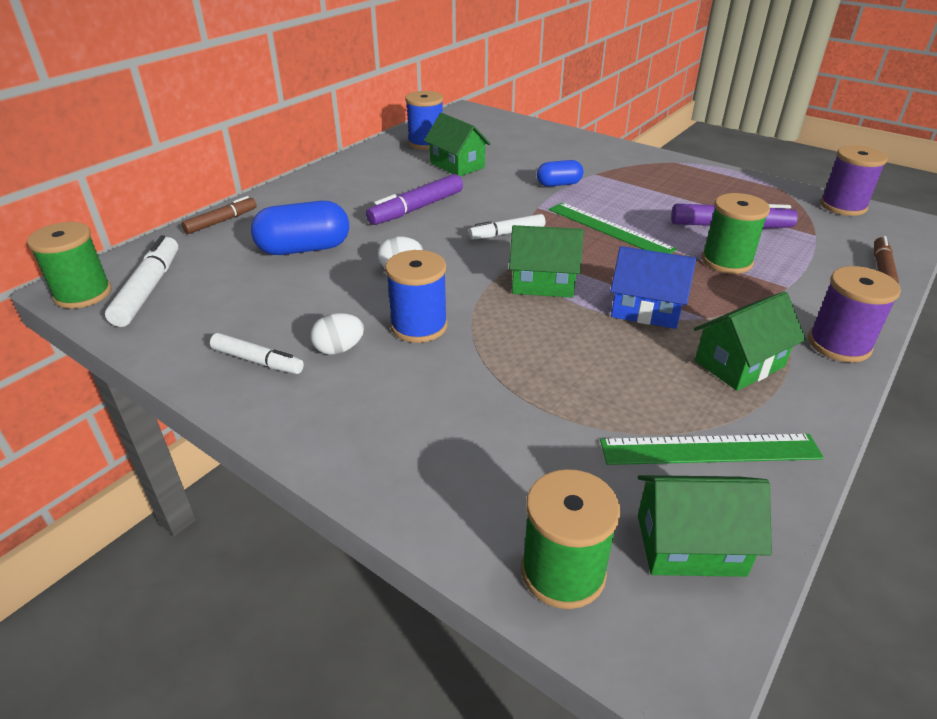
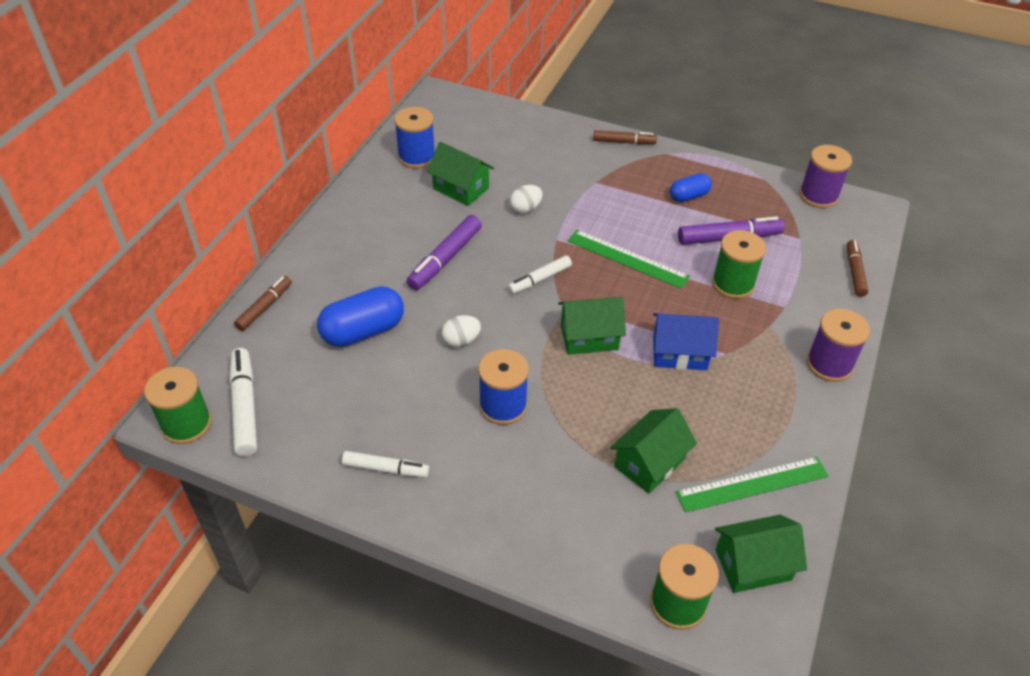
camera: 15 degrees left, 10 degrees up
(339, 349) = (447, 443): white egg -> white egg (525, 209)
(559, 184) = (566, 203): blue capsule -> blue capsule (689, 196)
(634, 151) = (624, 142): none -> brown marker
(739, 364) = (760, 398): green house -> green house (649, 463)

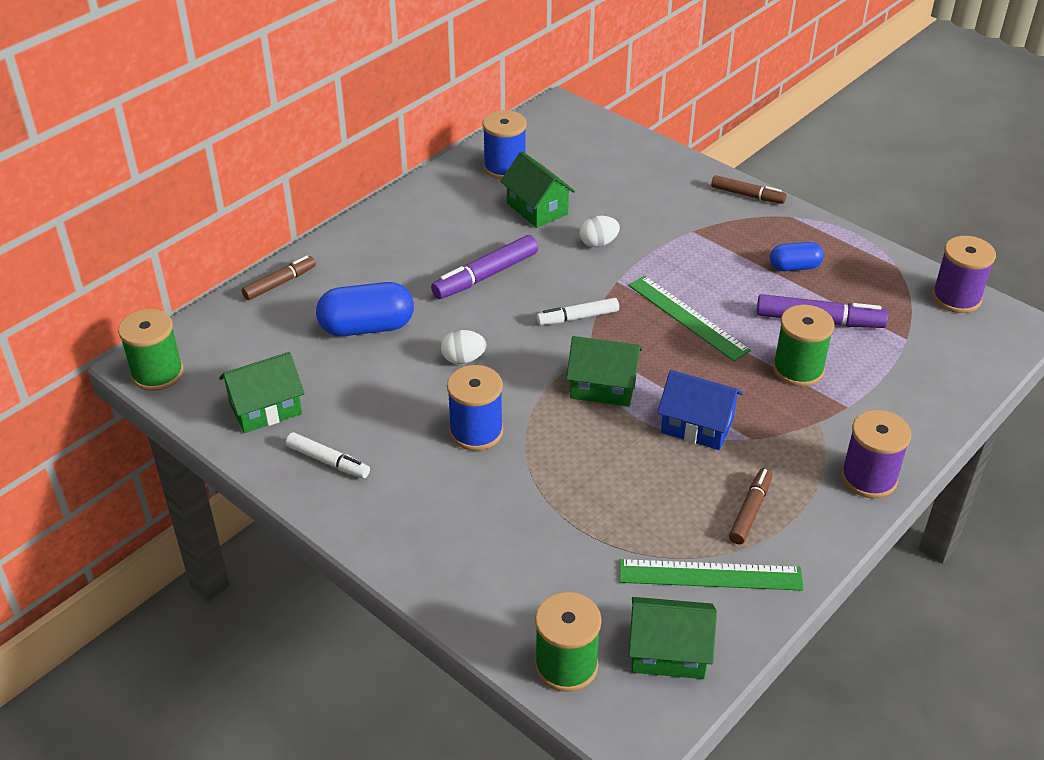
camera: 20 degrees right, 5 degrees down
(245, 407) = (218, 371): white marker -> none
(649, 463) = (605, 525): green house -> green house (266, 409)
(854, 272) = (956, 389): brown marker -> brown marker (750, 511)

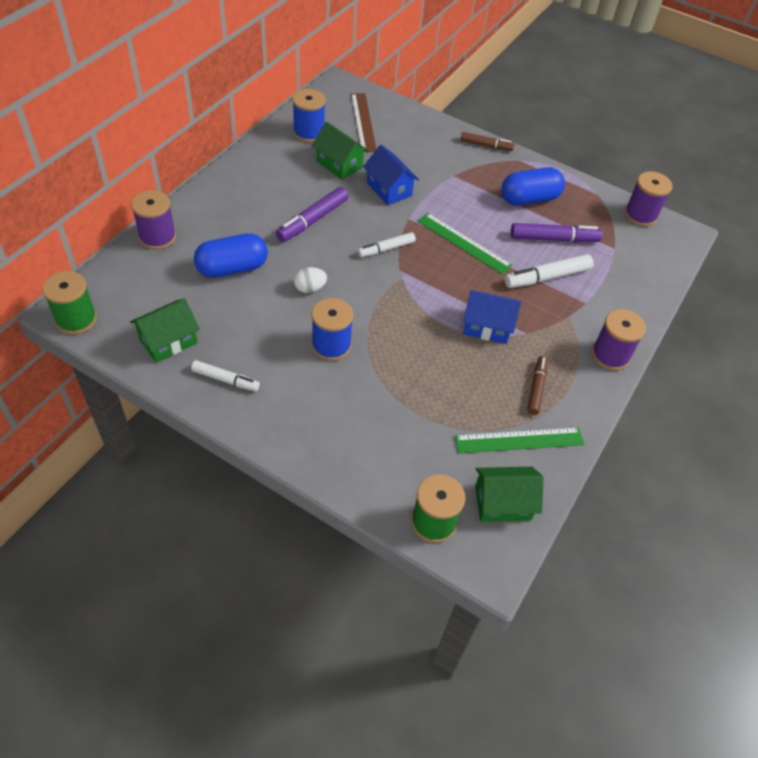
camera: 15 degrees left, 10 degrees up
(280, 283) = (157, 237): brown marker -> purple spool
(581, 157) = (363, 122): none -> brown ruler
(598, 243) = (389, 189): white egg -> blue house
(603, 387) = (415, 302): green house -> none
(794, 267) = (529, 199): blue capsule -> blue capsule, size x1.70
(798, 369) = (547, 277): green spool -> white marker

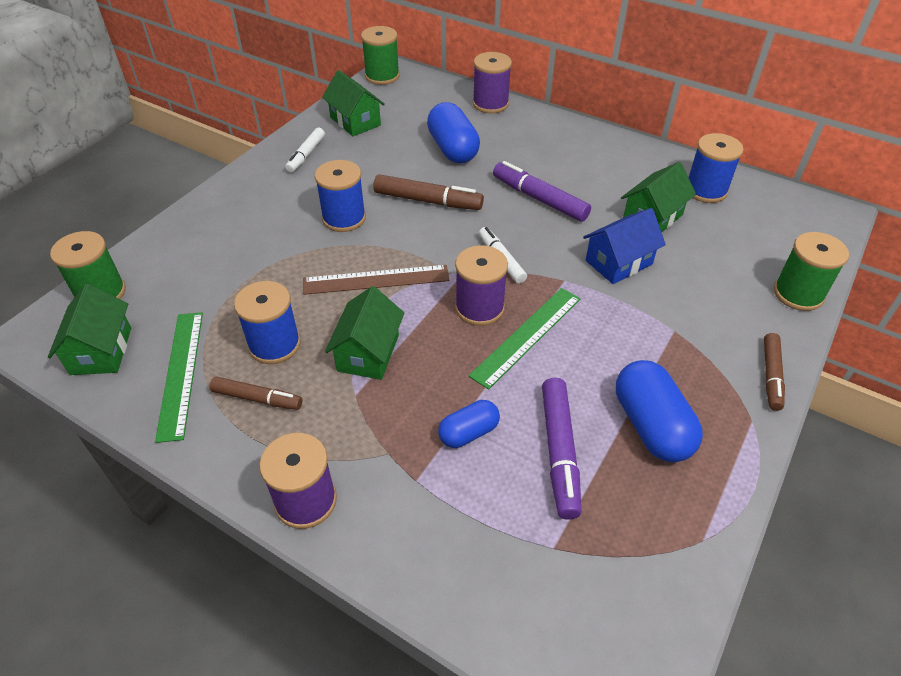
camera: 95 degrees right, 5 degrees down
(310, 288) = (428, 201): white egg -> brown marker
(363, 122) = (756, 237): brown ruler -> brown ruler (376, 280)
(418, 118) = (798, 294): none -> green spool
(484, 383) = (274, 345): none -> blue spool
(487, 326) = (368, 353): blue house -> green house
(547, 277) = (468, 433): white marker -> blue capsule
(640, 215) = (663, 617): purple spool -> purple spool (479, 308)

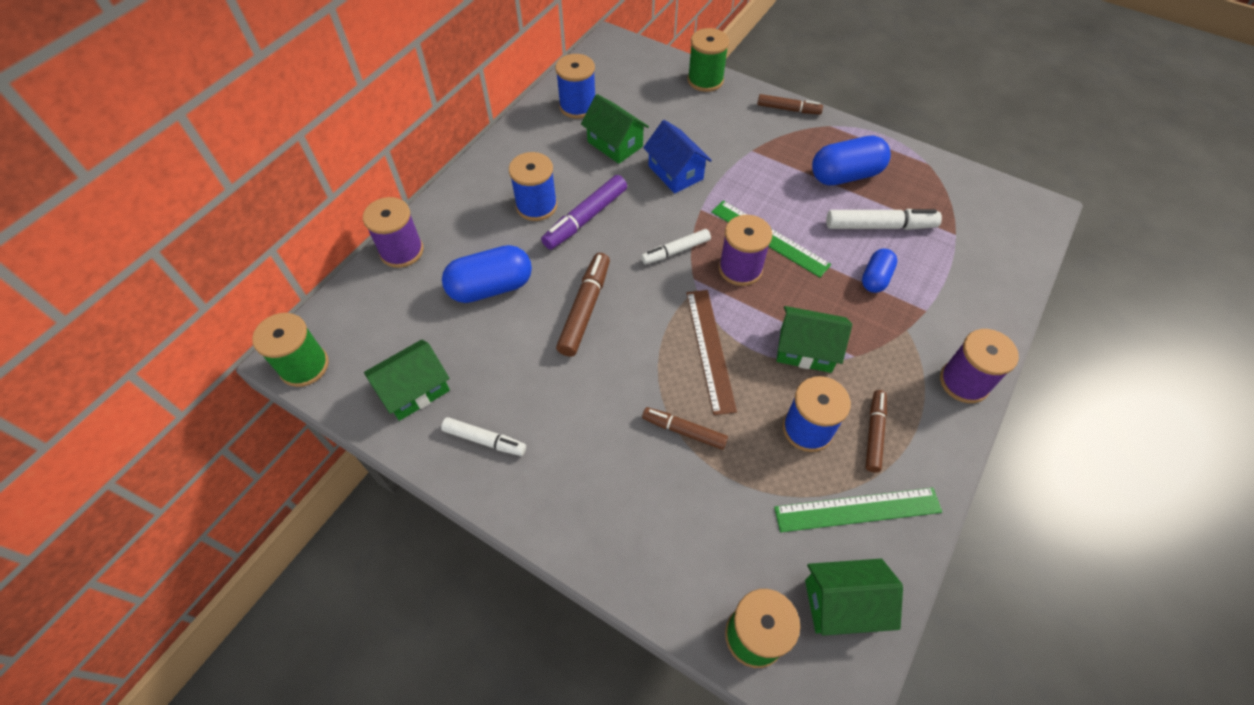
camera: 90 degrees left, 10 degrees up
(291, 259) = (684, 431): none -> brown marker
(344, 218) = (613, 386): blue spool -> blue spool (536, 206)
(468, 433) = (875, 278): blue capsule -> blue capsule turned 60 degrees clockwise
(559, 452) = (879, 226): purple marker -> white marker

